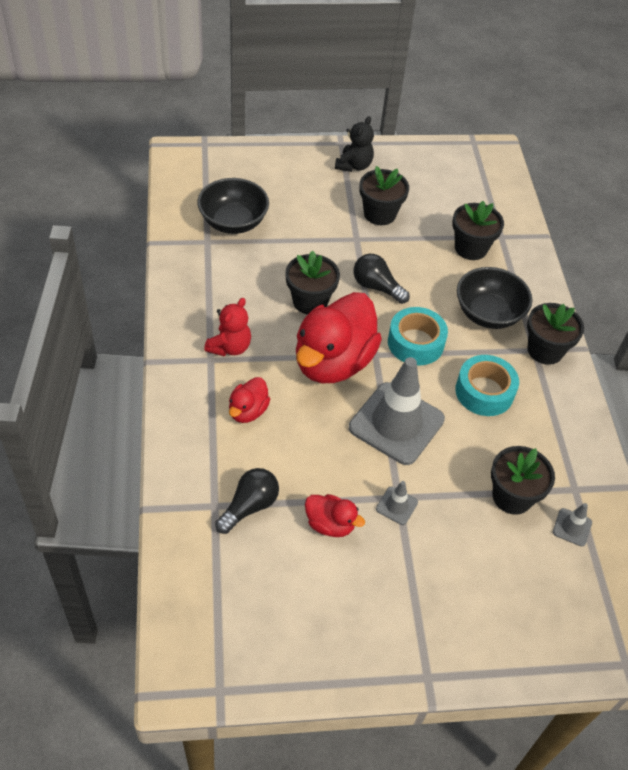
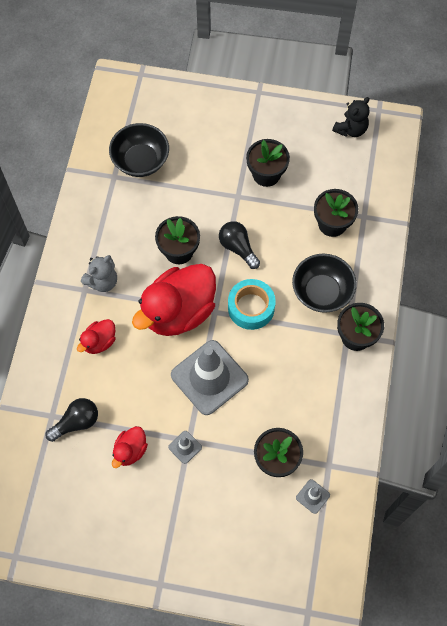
camera: 20 degrees right, 15 degrees up
(230, 347) = (102, 281): red teddy bear -> grey teddy bear
(330, 524) = (130, 450): red duck -> red duck turned 75 degrees clockwise
(354, 165) = (261, 119): black teddy bear -> black teddy bear (351, 129)
(484, 392) = (290, 364): turquoise tape -> none

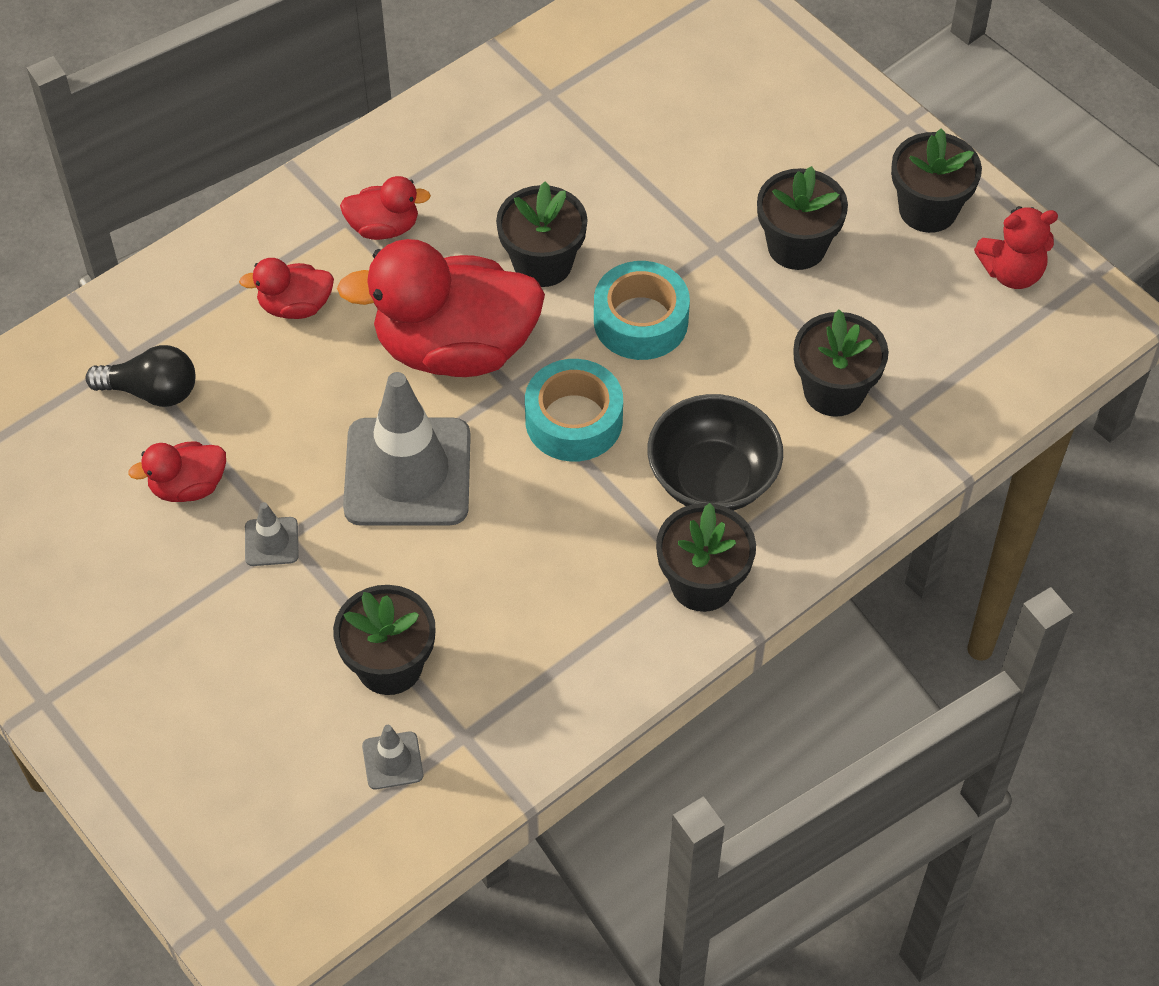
camera: 40 degrees right, 10 degrees down
(102, 281) = (384, 227): grey teddy bear -> red duck
(141, 161) = (612, 99): black bowl -> none
(238, 248) = (640, 321): black light bulb -> turquoise tape
(299, 124) = (927, 209): none -> black flower pot
(351, 129) = (1012, 272): black teddy bear -> red teddy bear

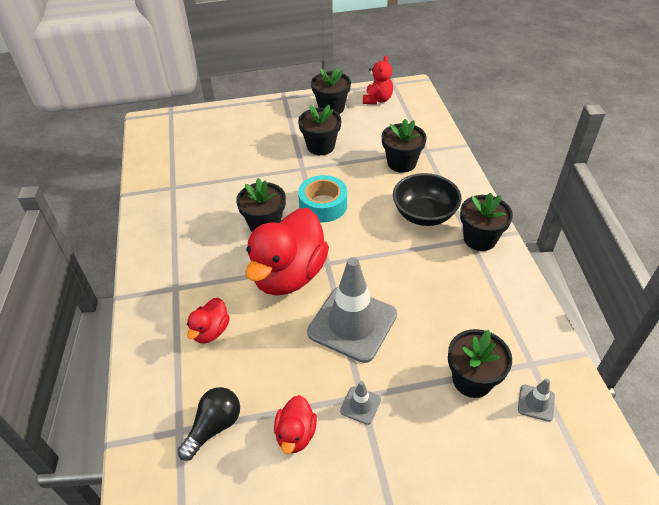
camera: 60 degrees left, 10 degrees down
(384, 227) = (193, 274): red duck -> none
(574, 420) = (362, 248): turquoise tape -> none

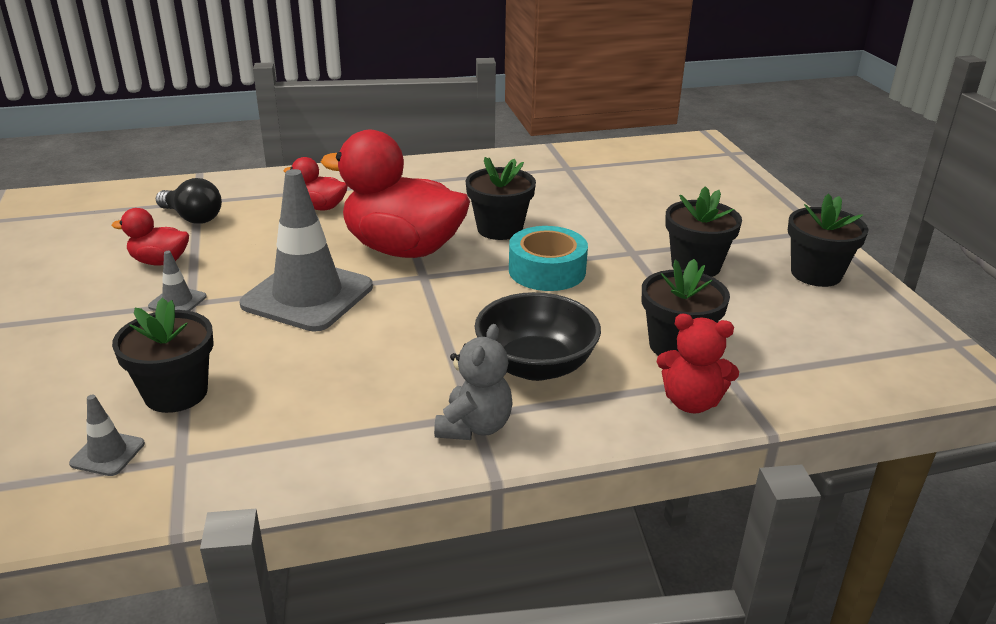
camera: 85 degrees right, 15 degrees down
(377, 100) = (876, 322): red teddy bear -> red teddy bear (691, 402)
(480, 239) = (474, 426): black flower pot -> grey teddy bear

